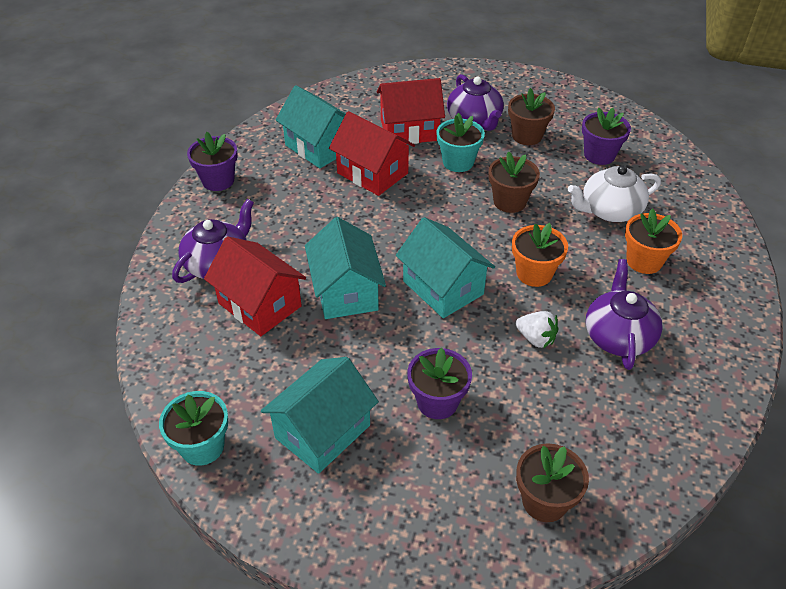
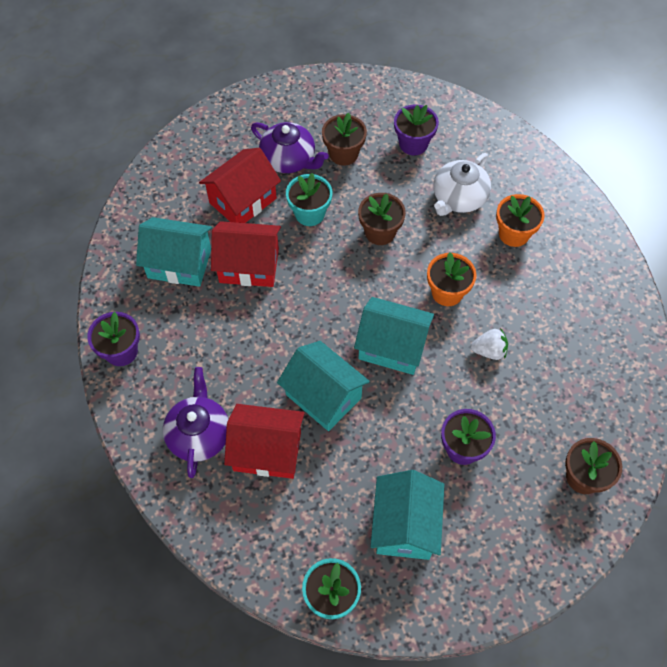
camera: 35 degrees left, 15 degrees up
(618, 336) = (540, 313): purple teapot -> none

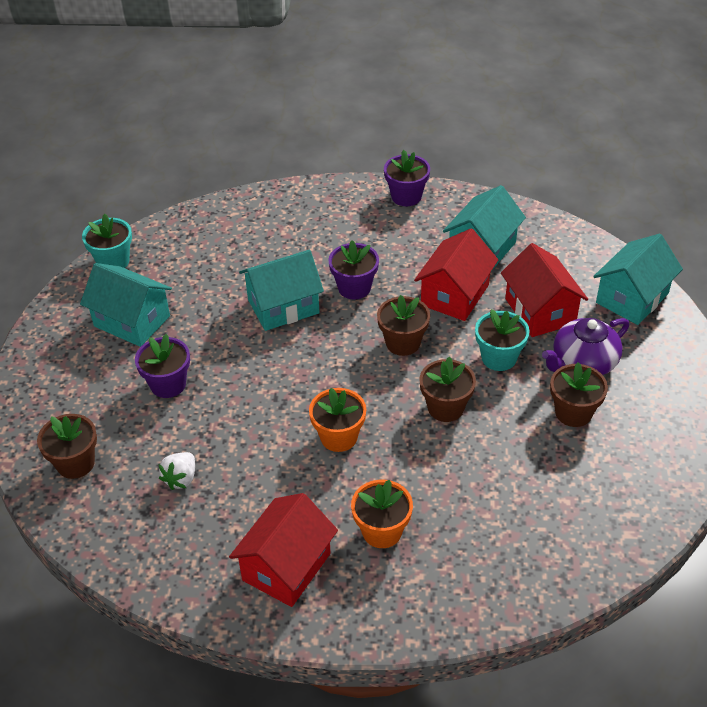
camera: 115 degrees right, 15 degrees down
(199, 434) = (299, 223): purple teapot -> none
(267, 451) = (257, 258): red house -> red house (286, 567)
(324, 284) = (403, 343): none -> brown flower pot
(392, 346) = (303, 370): turquoise house -> turquoise house (632, 298)
(413, 144) = (563, 484): purple flower pot -> purple flower pot (354, 288)
(458, 198) = (459, 497): white teapot -> none
(489, 351) = (250, 445): white strawberry -> white strawberry (181, 478)

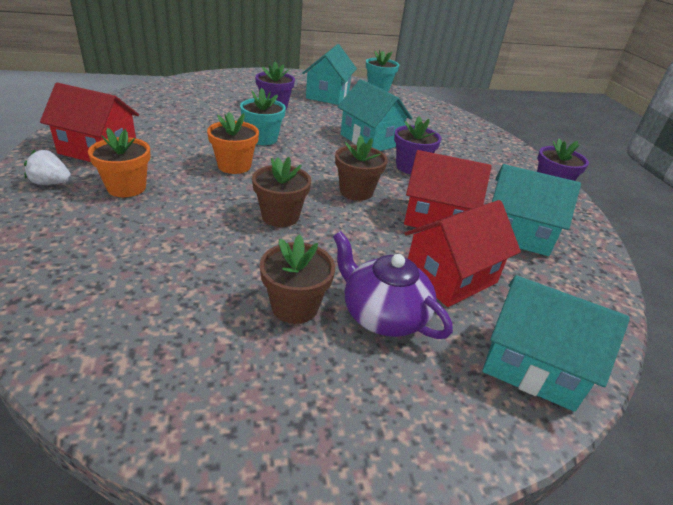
camera: 70 degrees right, 10 degrees down
(75, 463) = (201, 87): brown flower pot -> none
(181, 478) = (188, 114): white strawberry -> white strawberry (51, 183)
(499, 358) = (362, 248): turquoise flower pot -> turquoise flower pot (262, 138)

